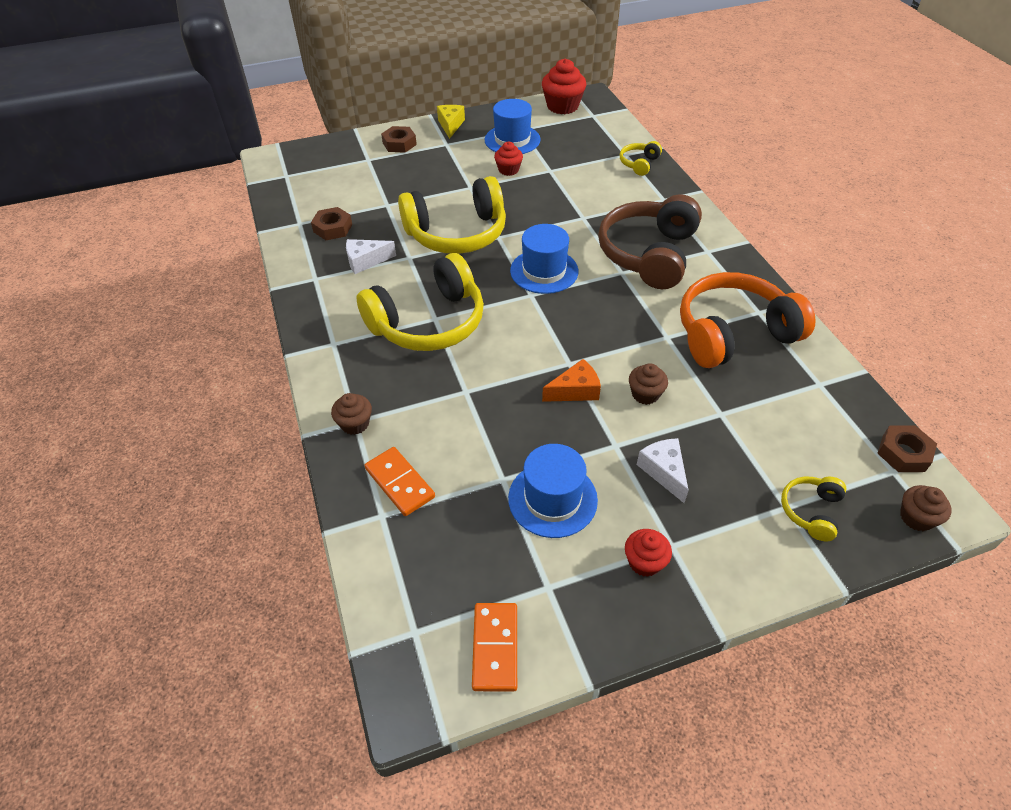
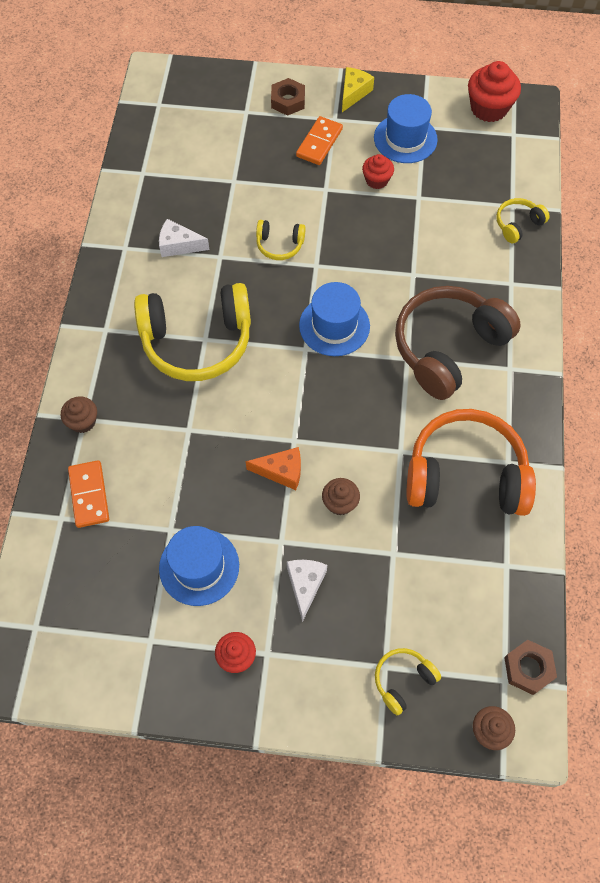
camera: 25 degrees right, 15 degrees up
(333, 228) = (169, 191): brown nut -> none
(457, 233) = (279, 245): yellow headphones -> yellow headphones, size x0.45
(495, 647) = (84, 668): orange domino -> orange domino (319, 143)

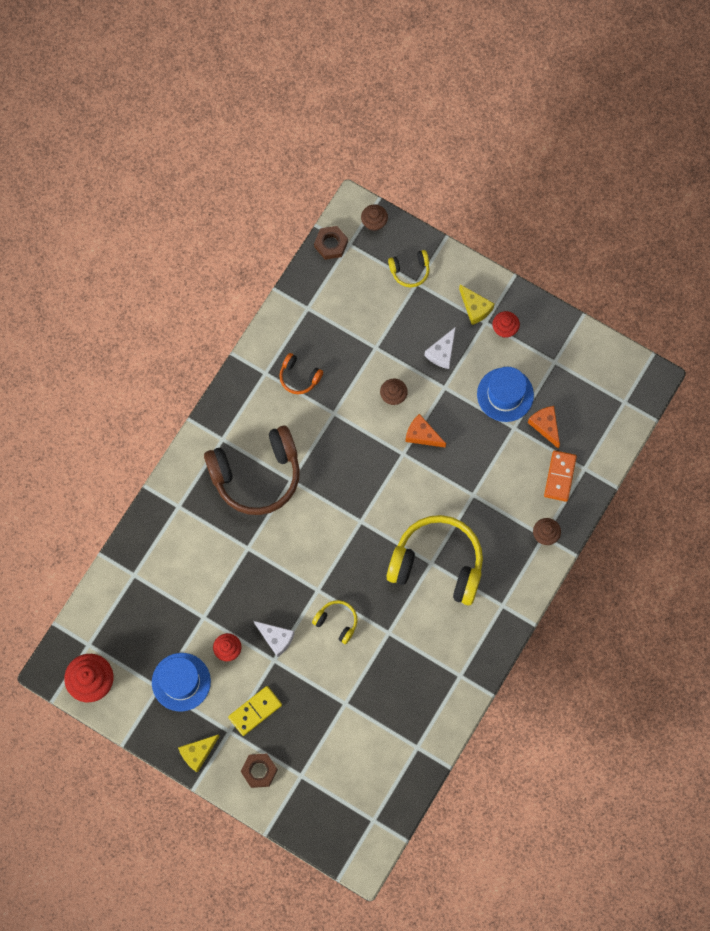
camera: 155 degrees left, 10 degrees up
(130, 549) = (545, 426): none -> orange cheese
(179, 245) = (416, 658): white cheese -> white cheese (276, 638)
(289, 667) = (475, 308): none -> yellow cheese
(319, 143) = (255, 711): orange domino -> yellow domino
(334, 326) = (330, 530): blue hat -> none
(465, 475) = (299, 377): orange headphones -> orange headphones, size x0.45
(518, 224) = (140, 555): yellow headphones -> none

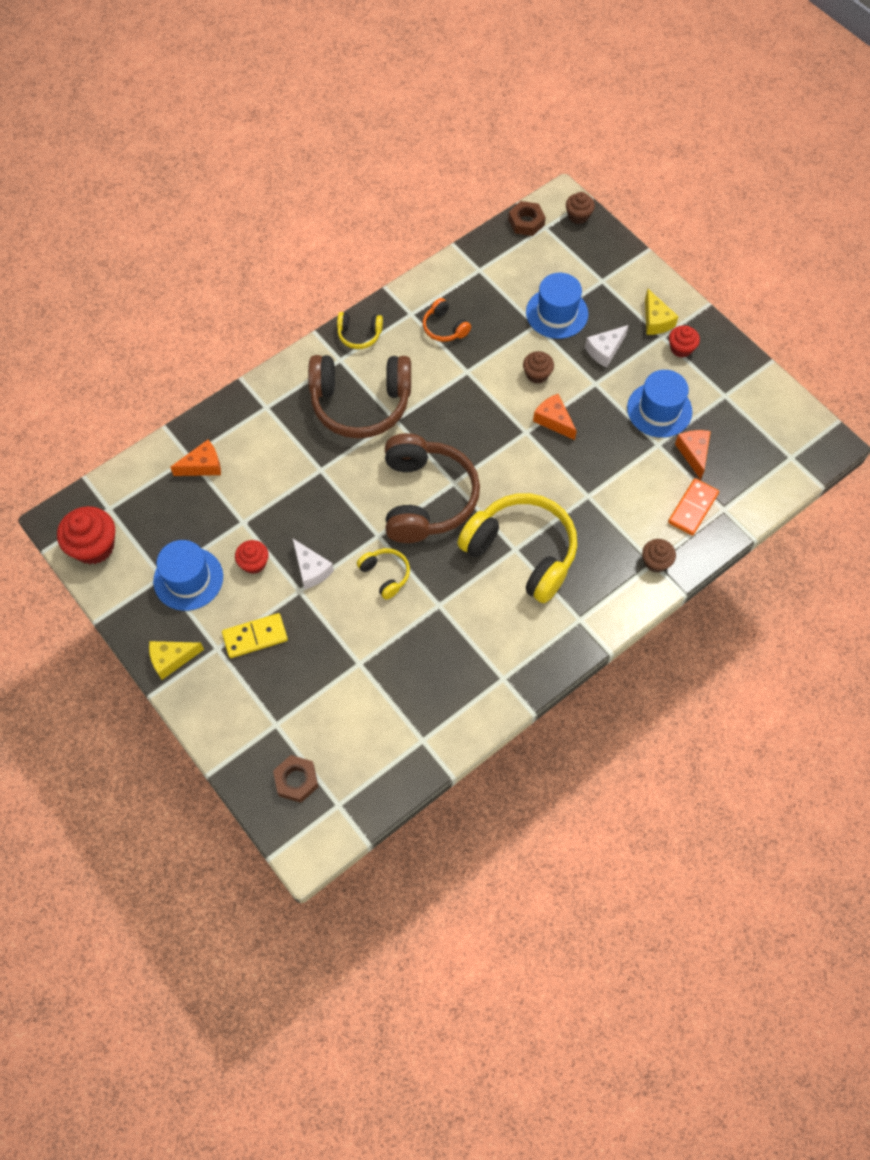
camera: 20 degrees right, 10 degrees down
(149, 579) = (203, 466): none -> orange cheese
(259, 771) = (231, 702): brown nut -> brown nut (296, 780)
(343, 543) = (426, 498): none -> brown headphones
(389, 329) = (557, 313): none -> blue hat
(410, 271) = (599, 268): yellow headphones -> yellow headphones (359, 335)

